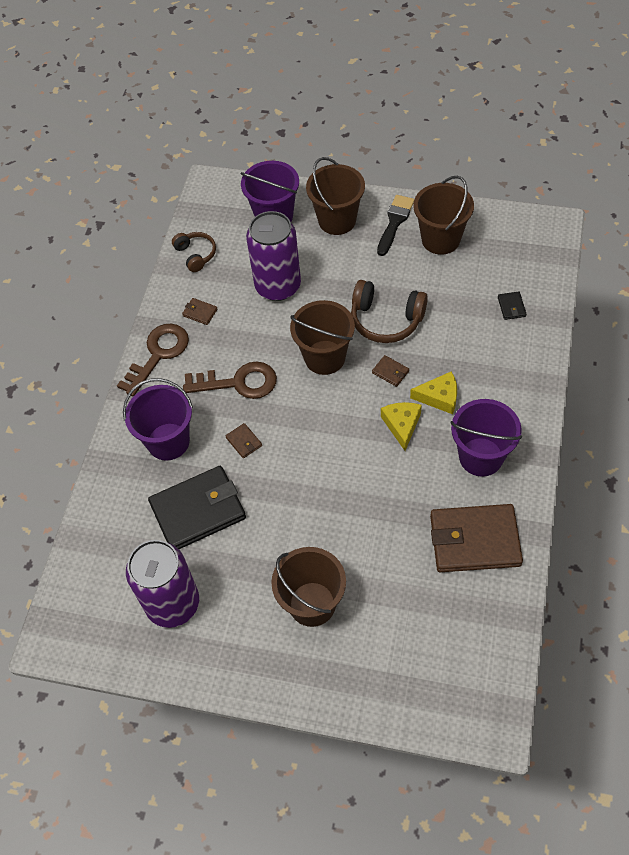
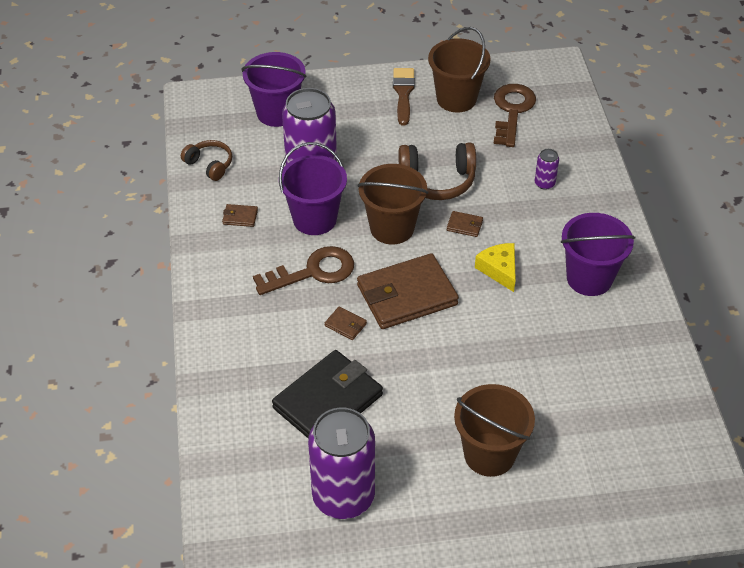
camera: 25 degrees left, 10 degrees down
(158, 354) = (213, 266): brown key -> brown key (512, 111)
(168, 441) = (264, 345): purple bucket -> purple bucket (314, 219)
(337, 220) = (344, 103): brown bucket -> none
(394, 222) = (403, 93): black brush -> brown brush
(439, 397) = (523, 236): yellow cheese -> none
(474, 540) = (620, 353): brown wallet -> brown wallet (407, 295)
(483, 348) = (544, 183): none -> purple can
(511, 307) = (553, 142): black wallet -> none

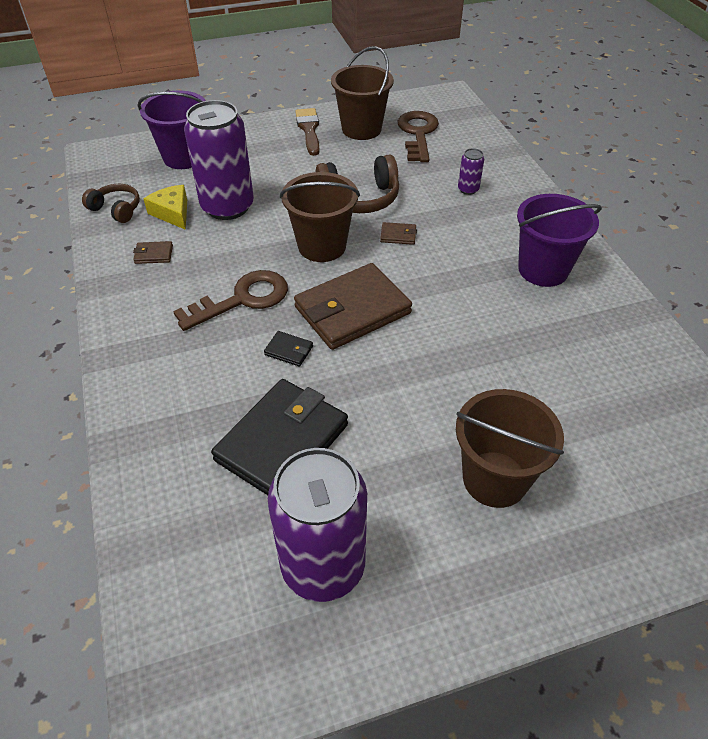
camera: 10 degrees left, 0 degrees up
(314, 219) = (236, 247): purple bucket -> none
(345, 325) = (289, 350): brown wallet -> black wallet
(499, 270) = (446, 273): yellow cheese -> yellow cheese (172, 213)

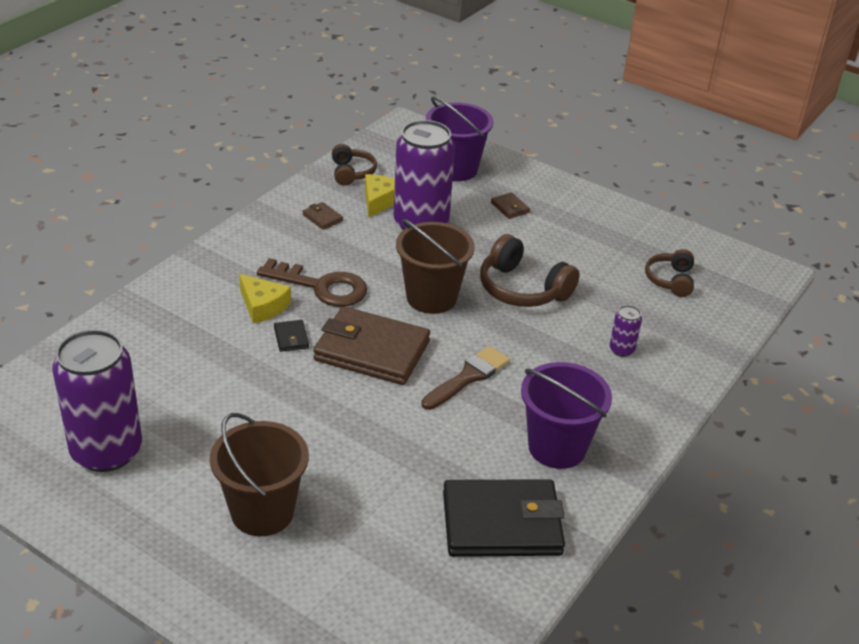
camera: 50 degrees right, 10 degrees down
(228, 348) = (263, 306): none -> yellow cheese
(282, 442) = (197, 379): black wallet -> black wallet (501, 523)
(309, 129) = (585, 213): brown brush -> brown brush (468, 377)
(361, 129) = (628, 243): brown bucket -> none
(398, 235) = (498, 334): brown wallet -> brown wallet (510, 207)
(418, 133) = (670, 280): brown key -> brown headphones

